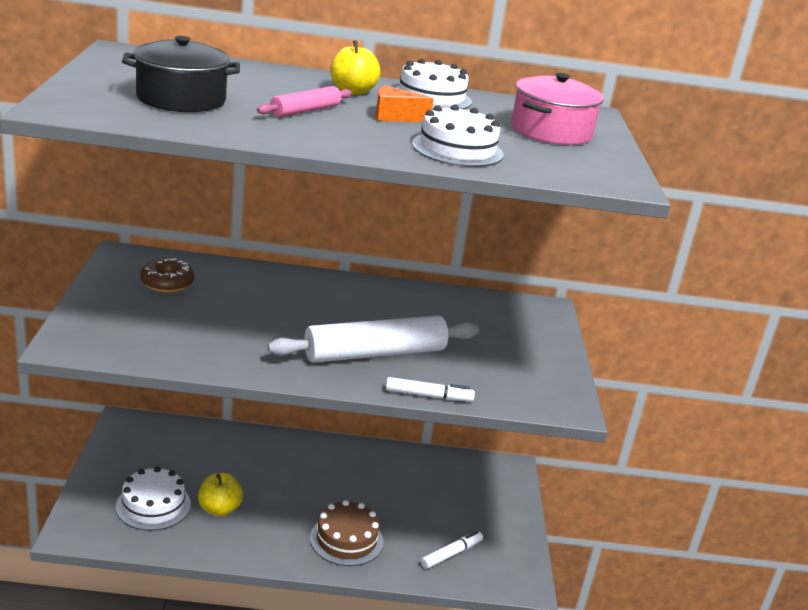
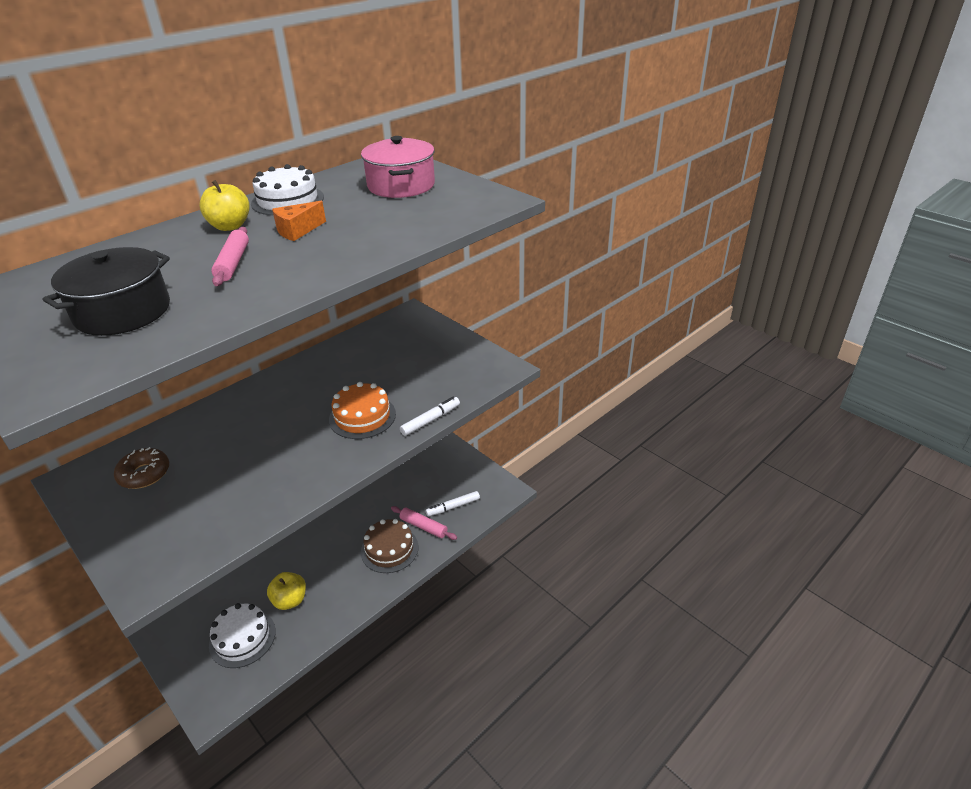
camera: 40 degrees left, 10 degrees up
(375, 353) = (362, 416): white rolling pin -> orange cake
(401, 547) = (423, 527): none -> pink rolling pin
(451, 554) = (453, 507): white marker -> white marker turned 120 degrees counterclockwise
(457, 149) = (382, 232): white cake -> none

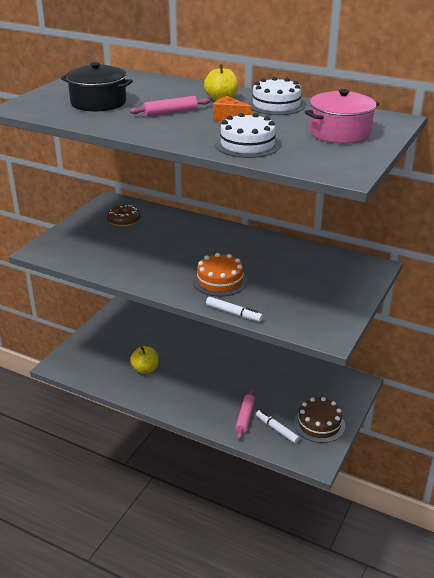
camera: 70 degrees right, 5 degrees down
(242, 638) = (108, 359): white cake -> white cake (247, 144)
(389, 549) = (212, 404): brown cake -> brown cake (319, 424)

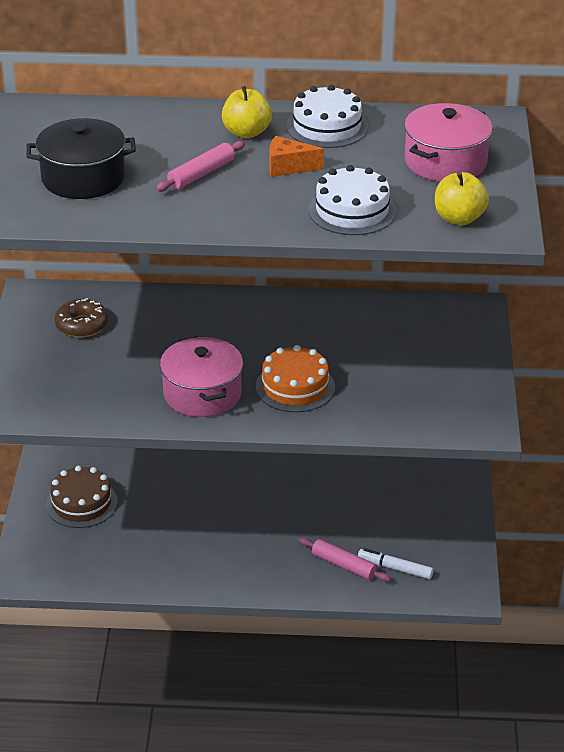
camera: 25 degrees left, 5 degrees up
(145, 369) = (158, 541): yellow apple -> yellow apple (459, 218)
(160, 270) = (202, 393): none -> pink pot
(233, 313) = (347, 429): white marker -> none
(245, 417) = (343, 565): pink rolling pin -> pink rolling pin turned 45 degrees counterclockwise
(319, 424) = (444, 543): brown cake -> brown cake (81, 503)

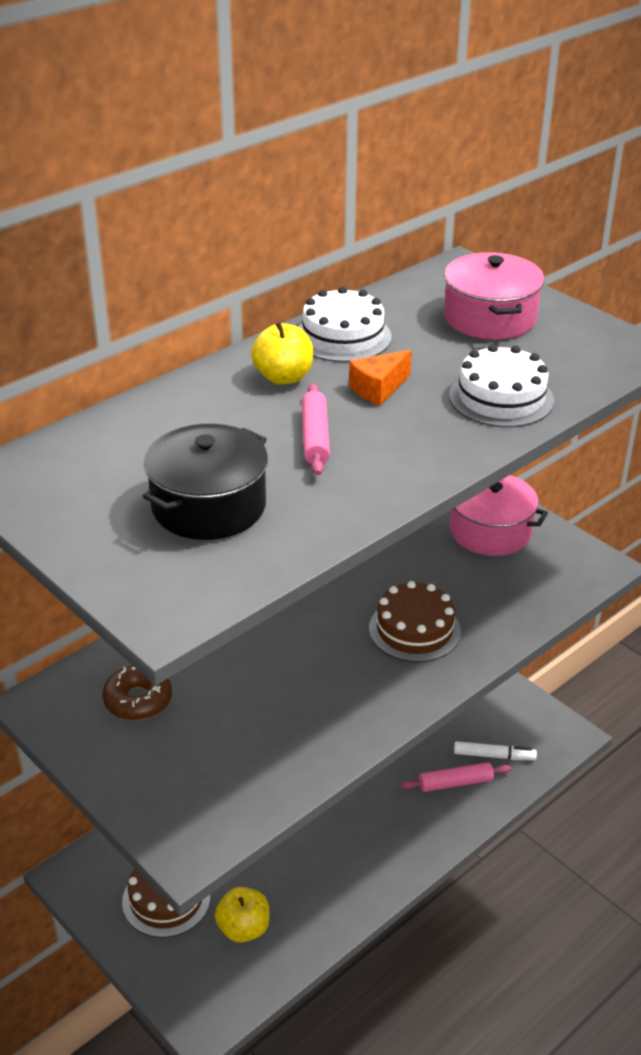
camera: 45 degrees left, 0 degrees up
(202, 393) = (349, 690): pink pot -> pink pot (490, 531)
(295, 387) = (414, 630): orange cake -> brown cake
(395, 568) = (494, 755): white marker -> white marker turned 150 degrees counterclockwise
(459, 218) = (588, 358): yellow apple -> yellow apple (243, 928)

